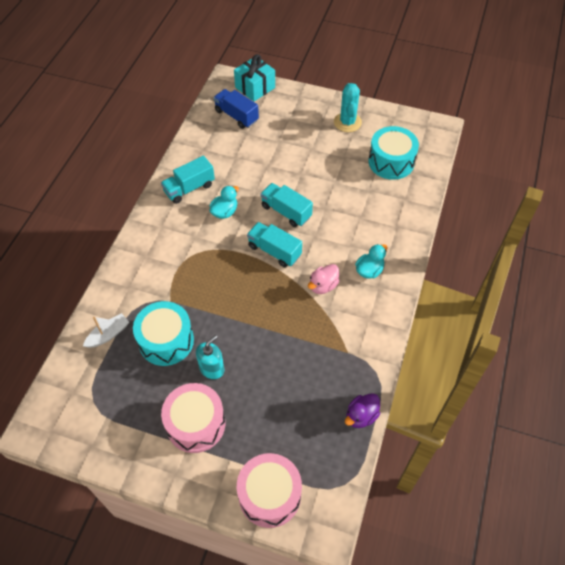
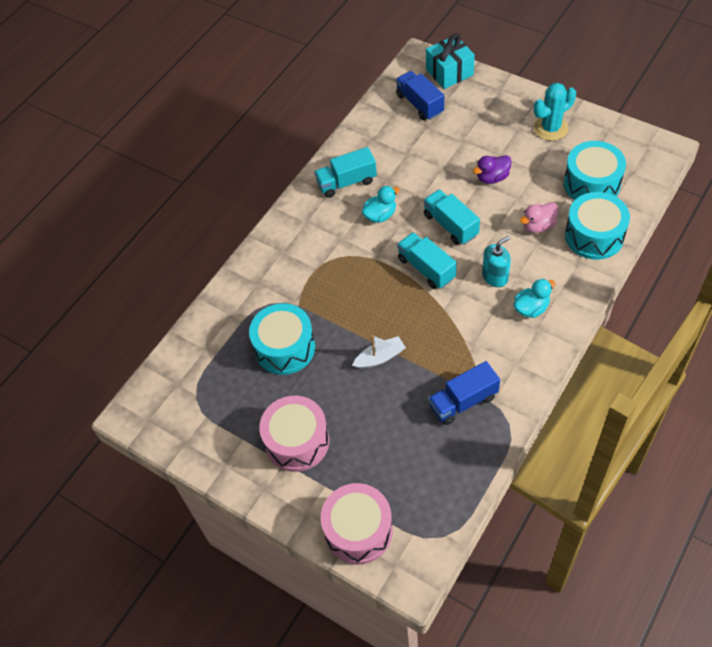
camera: 20 degrees right, 0 degrees up
(108, 334) = (225, 330): white boat -> white boat (380, 357)
(212, 368) = (327, 386): turquoise soap dispenser -> turquoise soap dispenser (495, 277)
(323, 286) = (472, 317): pink duck -> pink duck (538, 226)
(333, 360) = (463, 402): none -> blue truck
(347, 122) = (550, 128): turquoise cactus -> turquoise cactus turned 45 degrees clockwise
(361, 416) = (479, 468): purple duck -> purple duck (492, 177)
(404, 203) = (594, 236): none -> turquoise drum

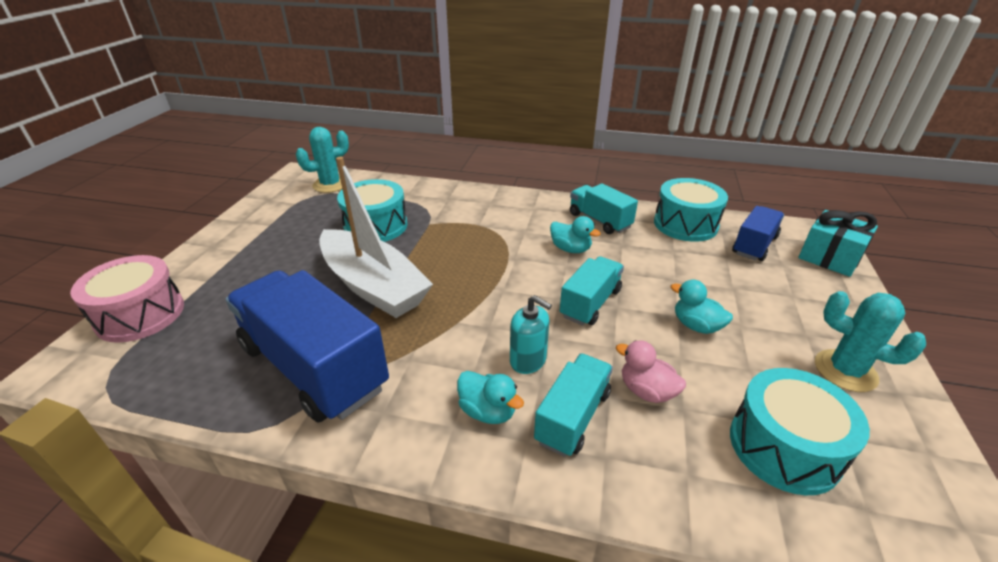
camera: 65 degrees right, 20 degrees down
(178, 383) = (330, 185): none -> turquoise cactus
(297, 441) = (263, 254): pink drum -> none
(380, 357) = (373, 286): white boat -> white boat, size x2.35
(426, 268) = (513, 296): turquoise truck -> turquoise truck (572, 417)
(463, 402) = (313, 367): blue truck -> blue truck, size x1.86
(492, 177) = (696, 326): purple duck -> turquoise duck
(594, 236) = (674, 472): turquoise drum -> turquoise drum (685, 224)

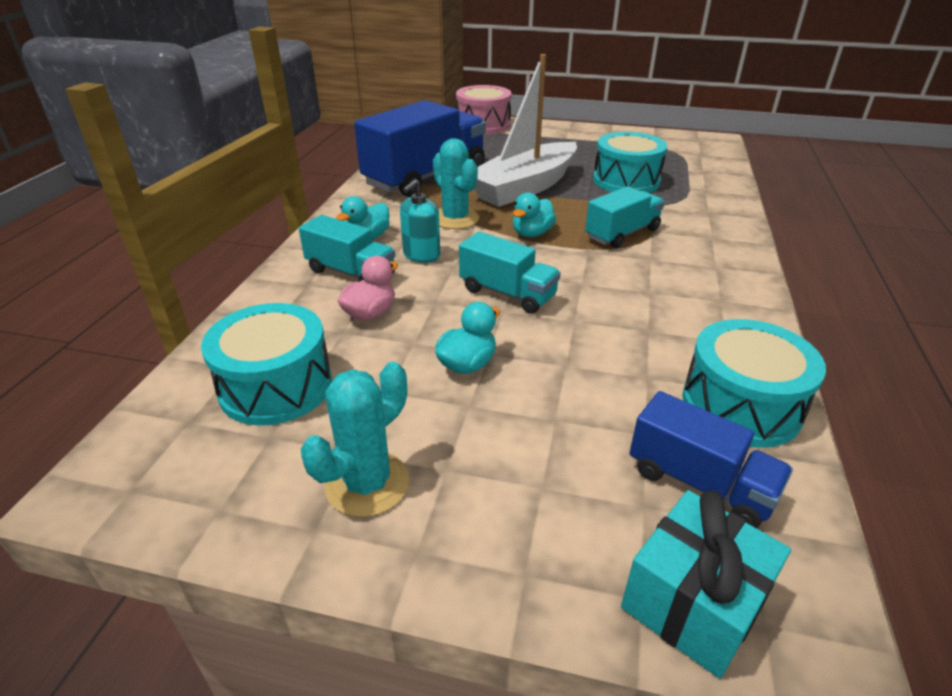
camera: 90 degrees right, 0 degrees up
(330, 185) = (700, 154): turquoise cactus -> turquoise cactus (455, 219)
(570, 249) = (619, 288): turquoise duck -> turquoise duck (532, 233)
(599, 221) = (708, 317): turquoise truck -> turquoise truck (622, 234)

